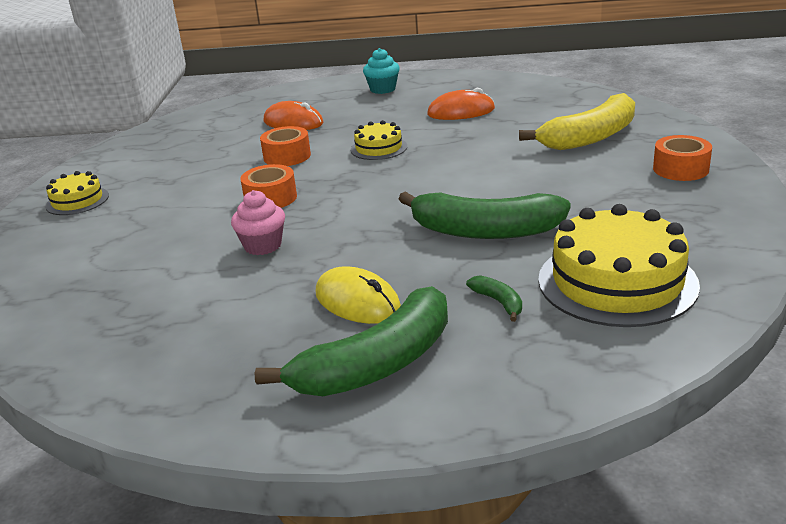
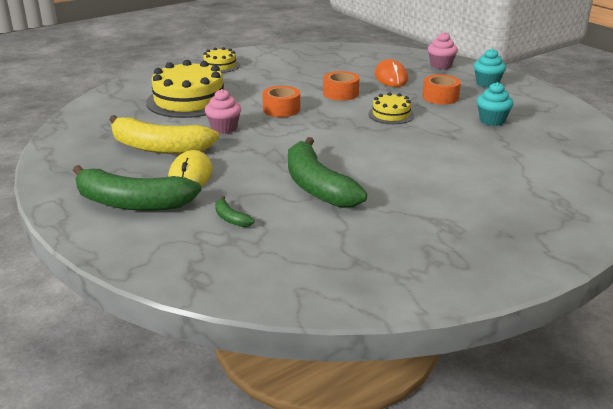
camera: 50 degrees right, 0 degrees up
(308, 94) = (441, 65): none -> pink cupcake
(461, 112) = (492, 120): orange mouse -> turquoise cupcake
(499, 302) = (231, 218): green banana -> green banana turned 120 degrees clockwise
(590, 137) = (522, 181): yellow banana -> yellow banana (159, 147)
(617, 282) = (299, 253): yellow cake -> yellow cake (189, 100)
(680, 169) = (517, 234): orange tape -> orange tape (440, 97)

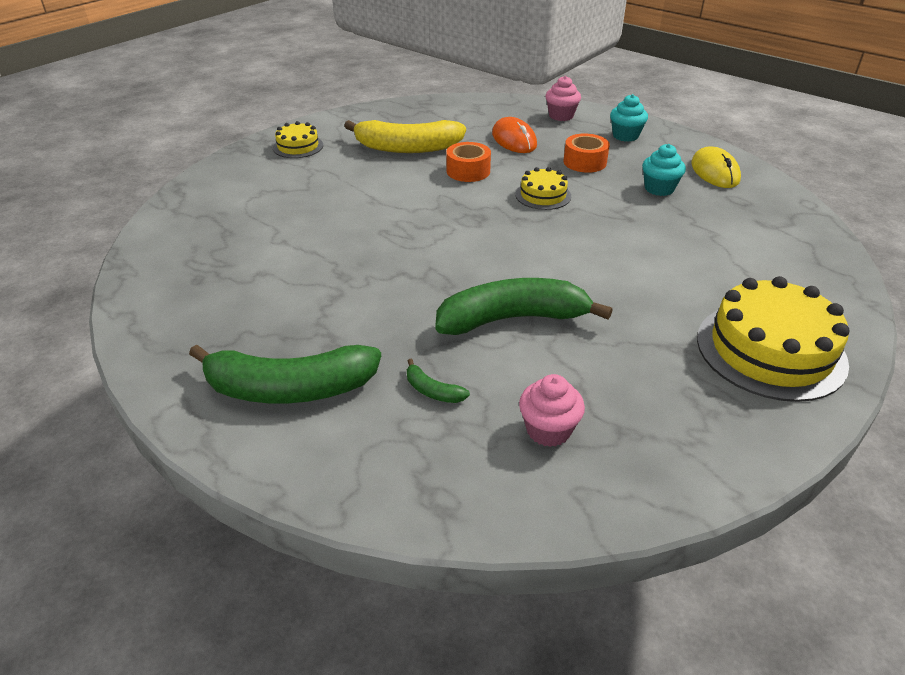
camera: 15 degrees left, 10 degrees up
(159, 147) = (281, 289): yellow banana -> yellow banana (407, 148)
(189, 100) = (284, 206): yellow cake -> yellow cake (770, 350)
(190, 175) = (345, 328): yellow mouse -> yellow mouse (714, 172)
(224, 128) = (351, 245): pink cupcake -> pink cupcake (548, 430)
(281, 109) = (409, 205): orange tape -> none
(317, 186) = (513, 319): green banana -> green banana turned 120 degrees clockwise

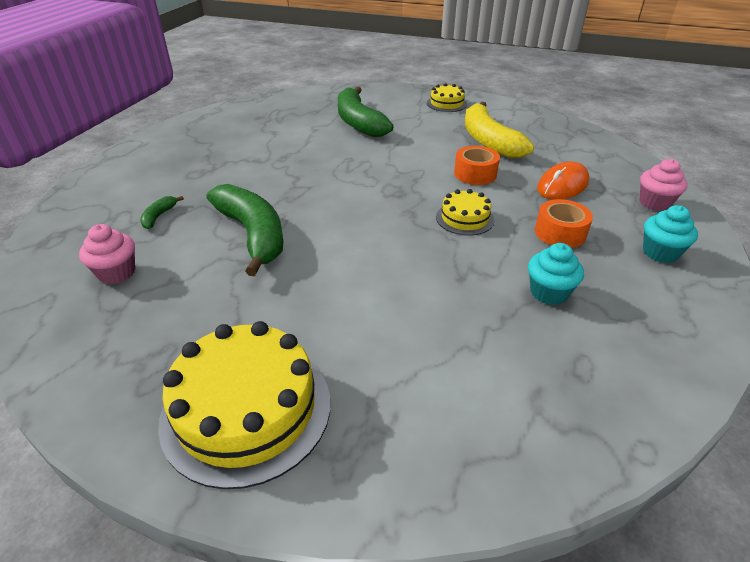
camera: 70 degrees right, 0 degrees up
(289, 388) = (157, 168): green banana -> green banana (358, 122)
(714, 172) = (643, 338): yellow mouse -> none

